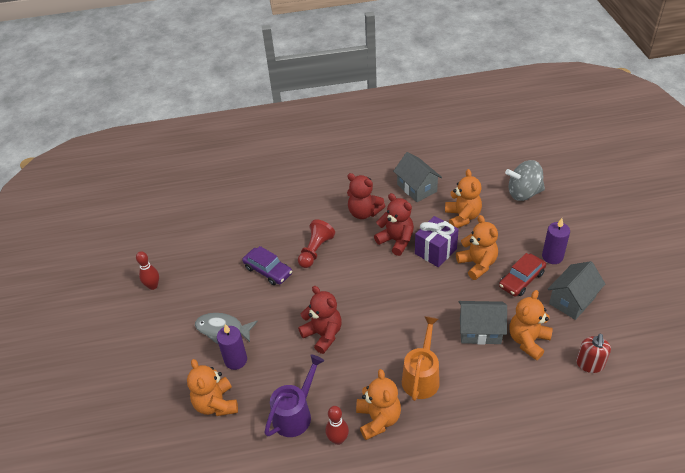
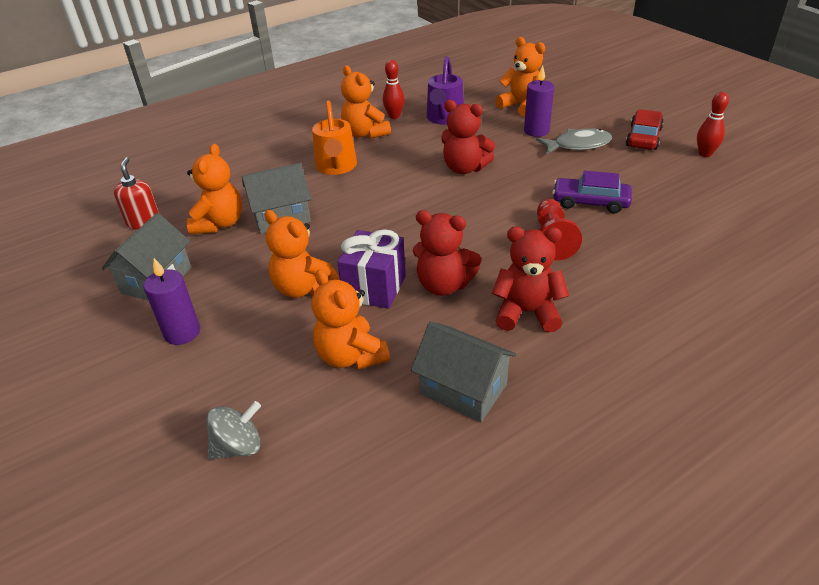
camera: 155 degrees right, 5 degrees down
(521, 279) = (232, 286): red car -> red car (643, 137)
(523, 193) = (238, 446): grey spinning top -> grey spinning top, size x0.65

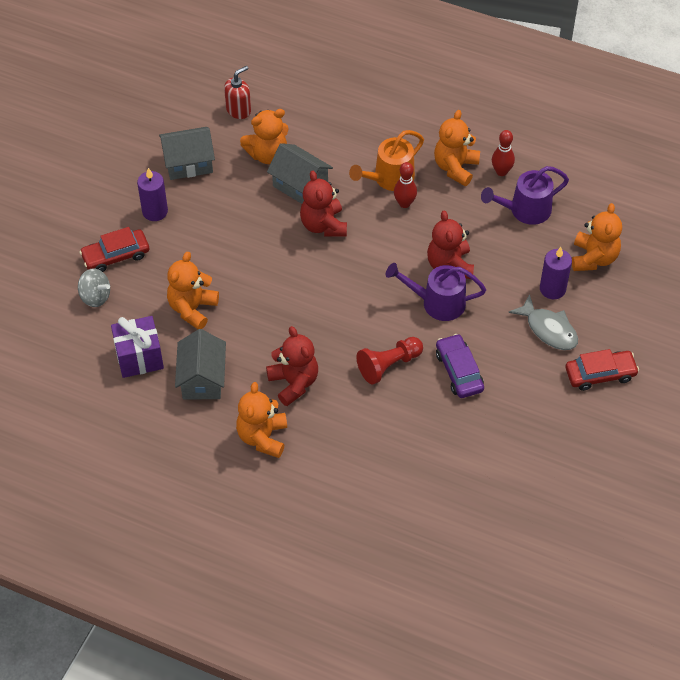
camera: 55 degrees right, 15 degrees up
(200, 396) = (116, 255): none -> red car
(303, 288) = (235, 247): orange teddy bear -> orange teddy bear (262, 437)
(374, 288) = (262, 286): purple gift -> purple gift (139, 357)
(444, 285) = (291, 323): red teddy bear -> red teddy bear (323, 225)
(500, 188) = (436, 302): none -> purple watering can
(705, 154) = (602, 429): red bowling pin -> red bowling pin (404, 203)

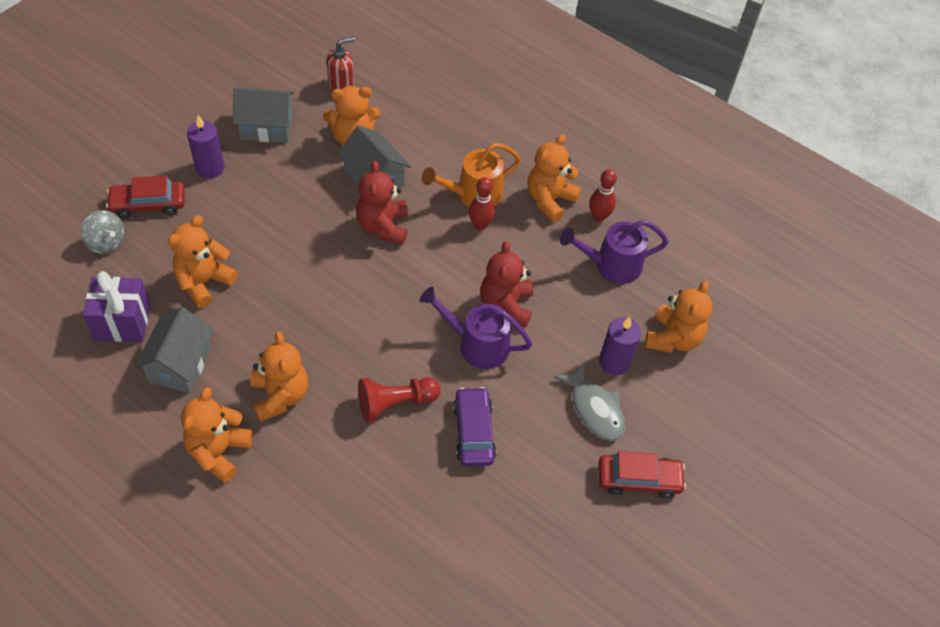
camera: 10 degrees right, 0 degrees up
(294, 383) = (280, 396): red teddy bear -> orange teddy bear

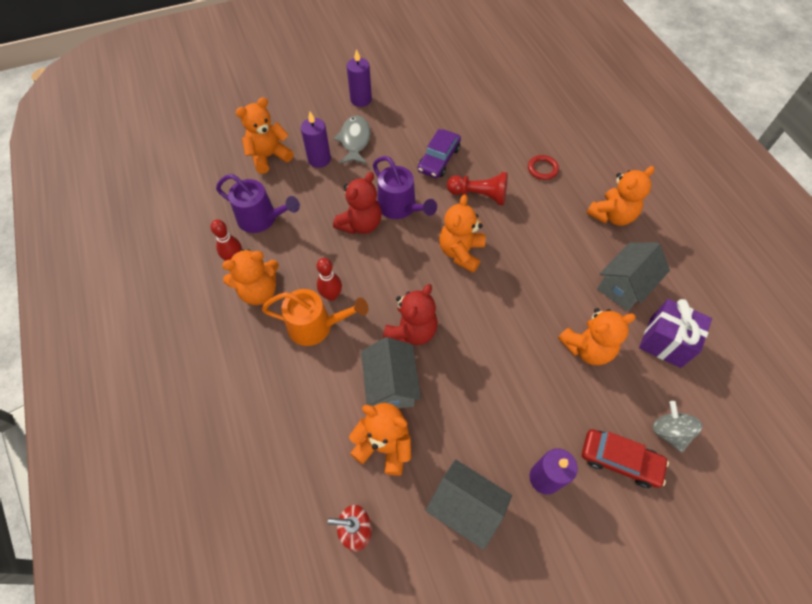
camera: 145 degrees left, 5 degrees up
(280, 396) = (556, 232): orange teddy bear -> orange teddy bear (461, 252)
(333, 482) = (542, 169): none -> red ring
(638, 479) = (361, 99): red car -> purple candle

